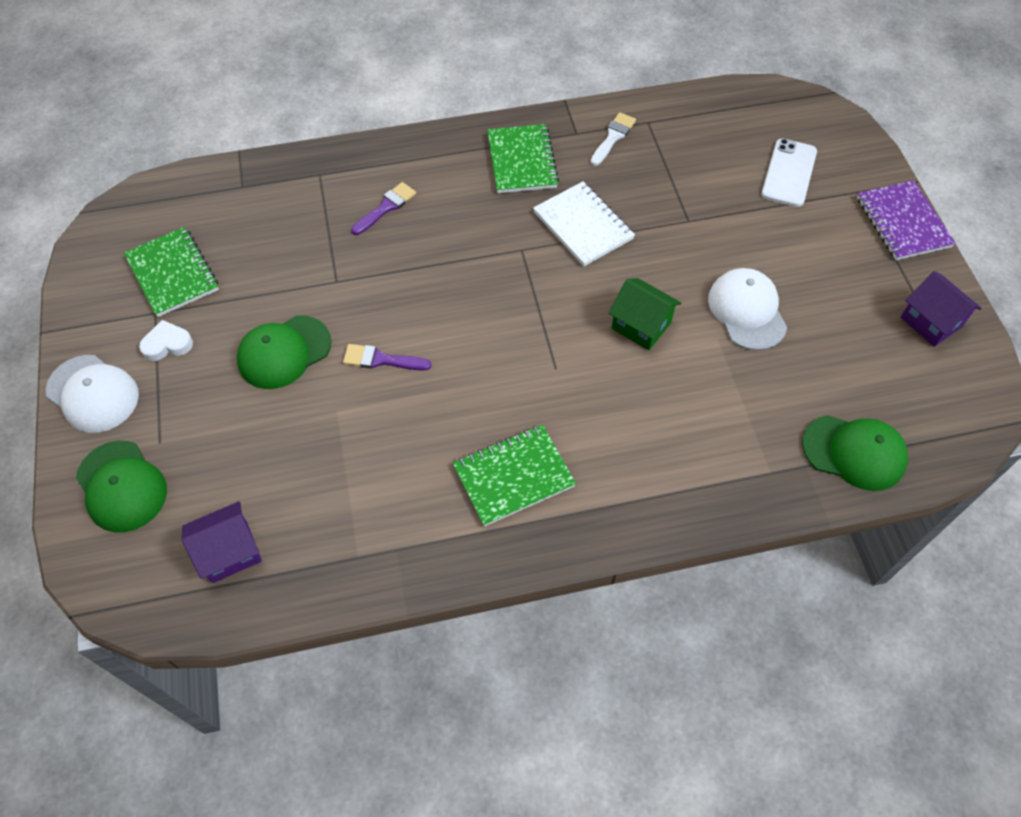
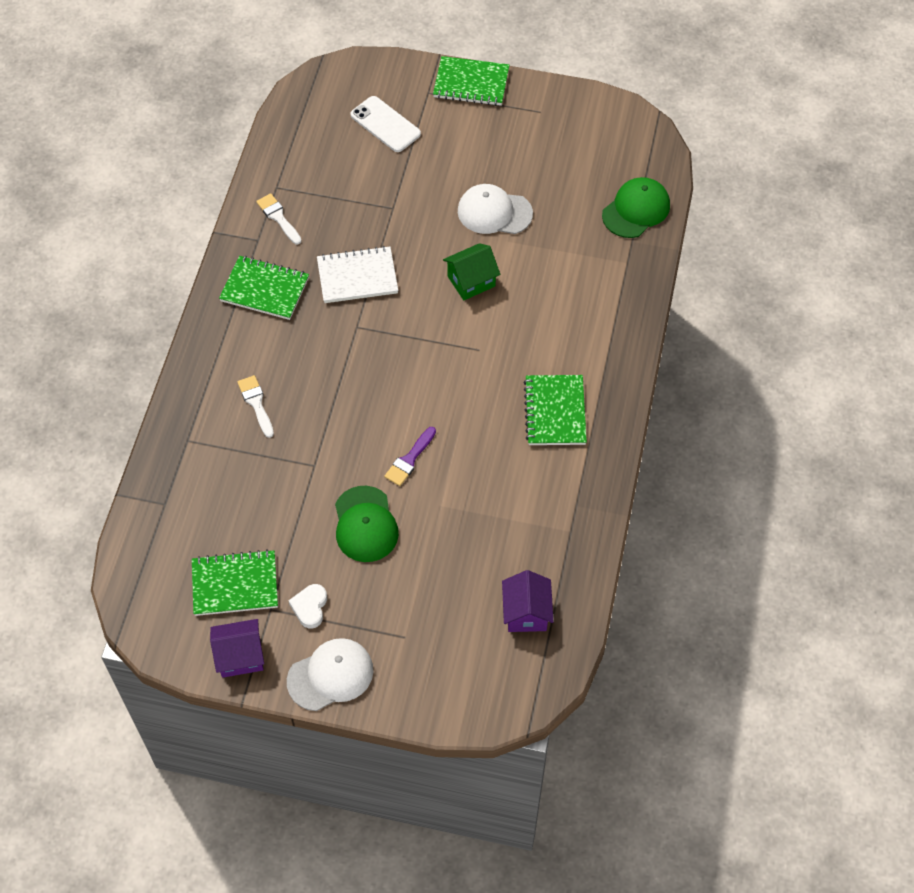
camera: 65 degrees left, 0 degrees up
(121, 486) = (432, 673): green cap -> none
(386, 207) = (256, 403): purple brush -> white brush
(902, 222) = (471, 83): purple notebook -> green notebook
(931, 322) = (561, 114): purple house -> purple house (240, 656)

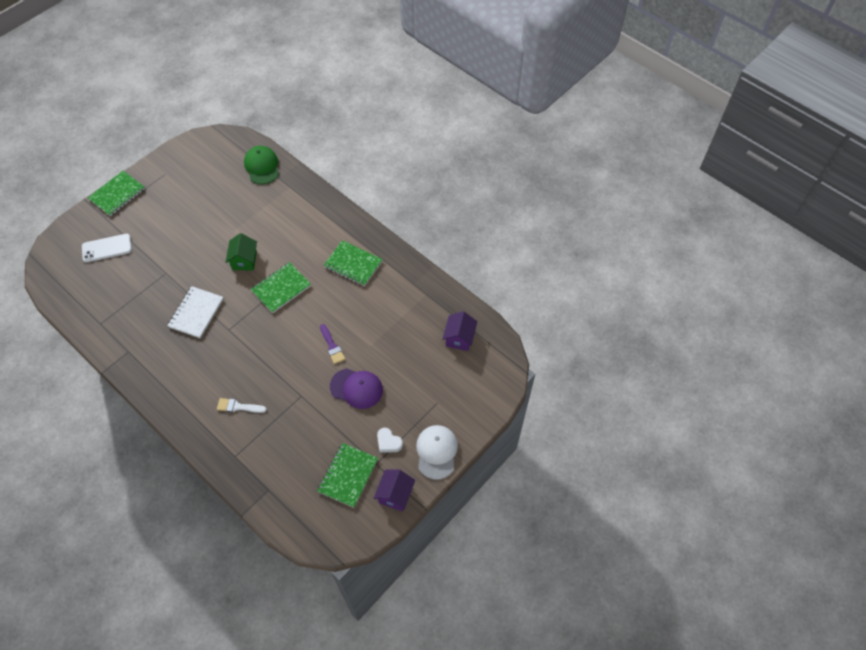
camera: 60 degrees left, 0 degrees up
(265, 289) = (165, 364): green notebook -> green notebook (281, 288)
(278, 217) = (122, 333): white brush -> none
(365, 524) = (356, 388): green cap -> purple cap
(494, 212) = (210, 227): white cap -> none
(526, 612) = (459, 338): purple house -> purple house turned 75 degrees clockwise

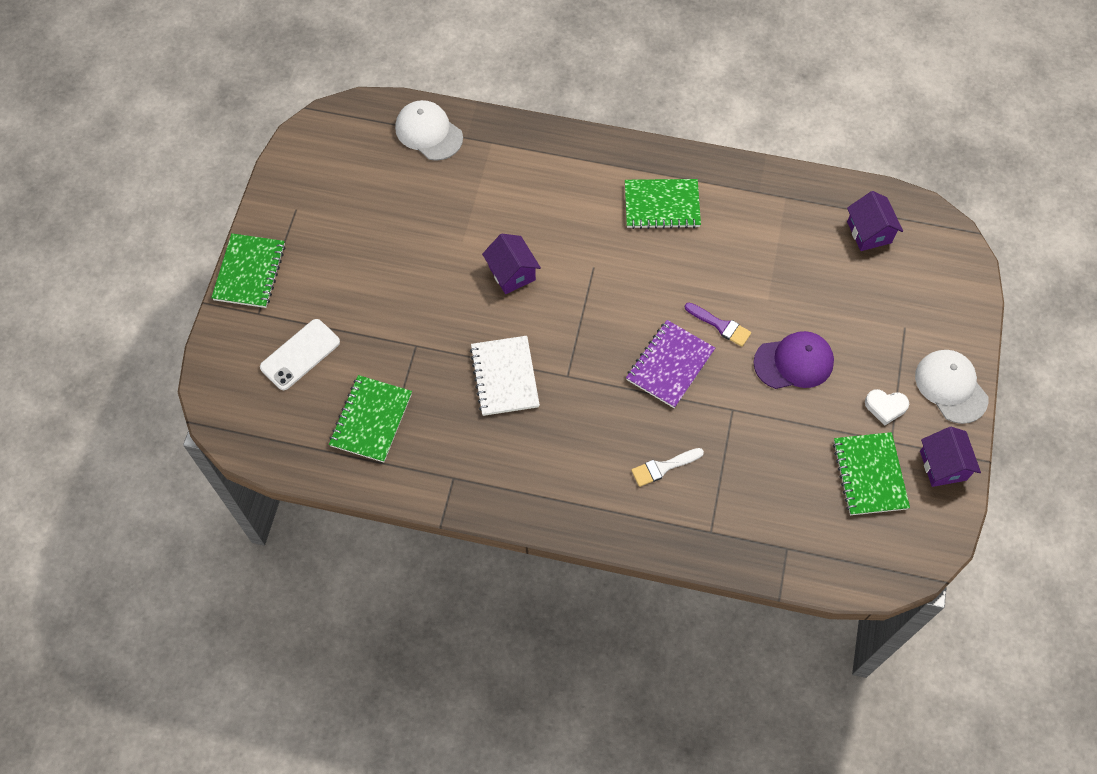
camera: 30 degrees left, 5 degrees up
(244, 260) = (512, 273): green house -> purple house
(262, 166) = (428, 132): green cap -> white cap
(281, 288) = (592, 285): green notebook -> green notebook (371, 420)
(287, 353) = (669, 365): none -> purple notebook

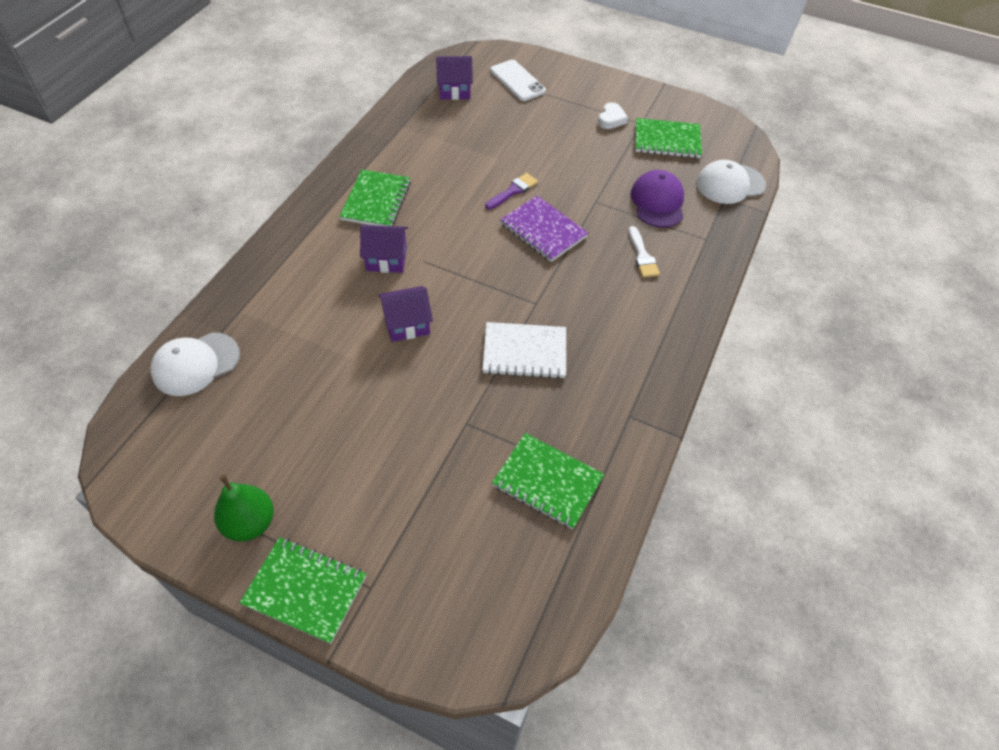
camera: 80 degrees left, 10 degrees down
(296, 220) = (250, 523): none -> green pear
(300, 354) = (444, 545): white phone -> white phone (517, 81)
(794, 362) = (560, 157): purple cap -> purple cap (657, 202)
(943, 465) = (664, 103): purple house -> purple house (386, 259)
(951, 387) = (601, 84): white cap -> white cap (730, 184)

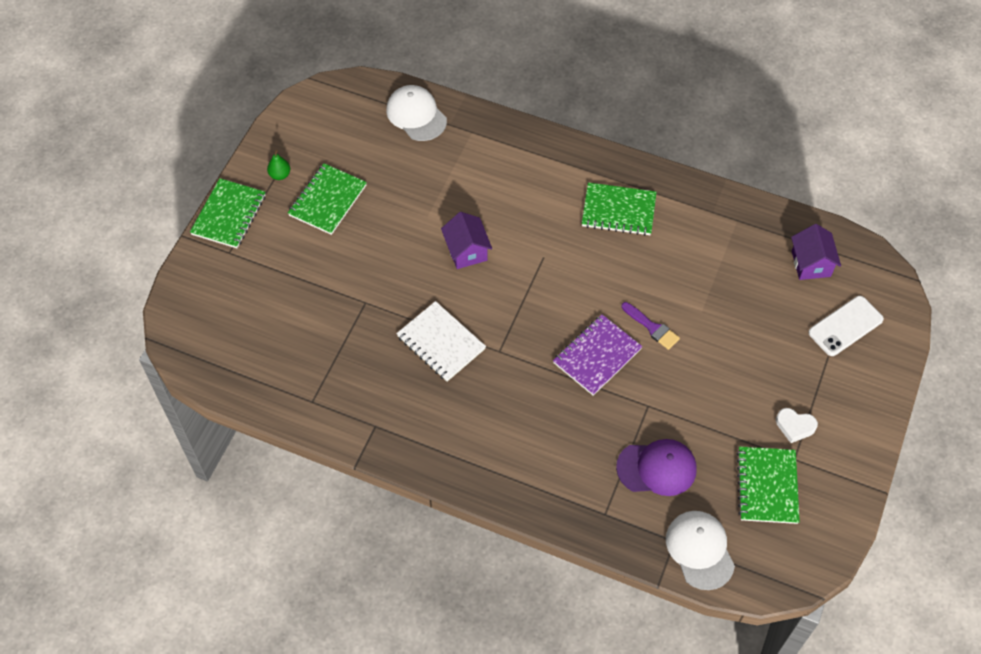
camera: 90 degrees right, 5 degrees up
(250, 523) = (280, 175): green pear -> green pear, size x0.58
(386, 259) = (542, 227): purple house -> none
(524, 352) = (440, 343): white notebook -> white notebook turned 45 degrees counterclockwise
(547, 482) = (311, 362): green notebook -> green notebook (327, 200)
(642, 256) = (572, 448): white brush -> none

